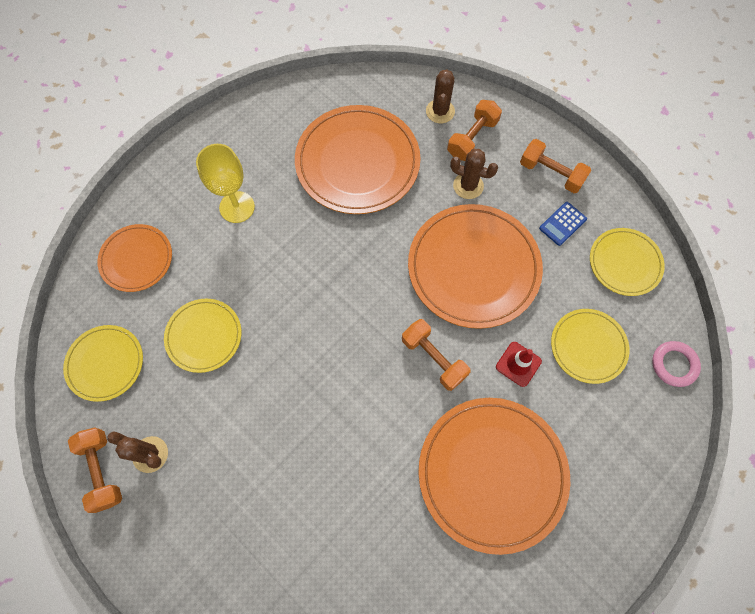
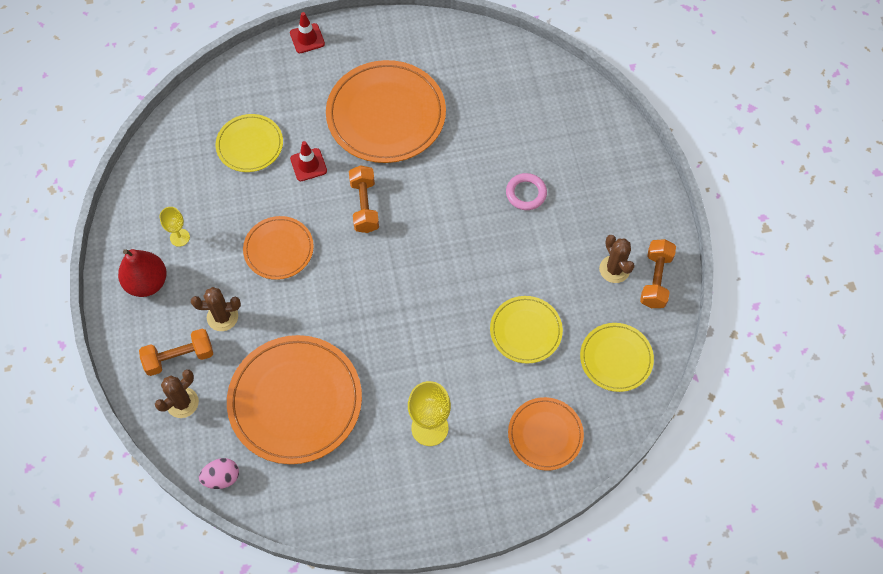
camera: 145 degrees left, 5 degrees down
(367, 84) = (222, 478): none -> pink egg
(468, 186) = (222, 317): brown cactus -> brown cactus turned 60 degrees counterclockwise
(473, 267) = (279, 249): orange plate -> orange plate, size x0.56
(551, 173) = (147, 282): orange dumbbell -> red pear
(562, 224) = (179, 237): blue calculator -> yellow goblet
(624, 263) = (165, 180): yellow plate -> none
(649, 511) = (307, 38): none -> red traffic cone
(674, 364) = (204, 99): pink ring -> pink ring (526, 193)

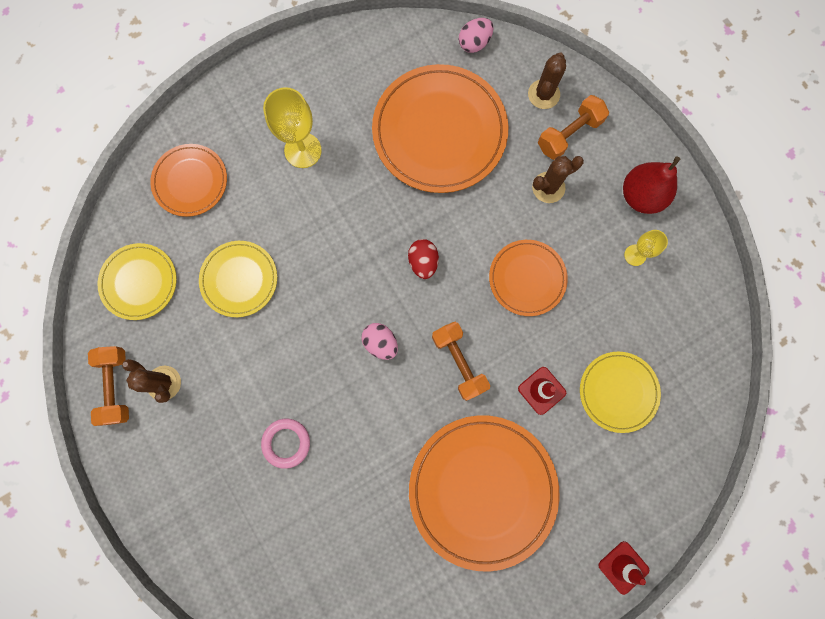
camera: 160 degrees right, 15 degrees up
(360, 291) = (423, 262): none -> red egg
(422, 240) = (380, 343): none -> pink egg

